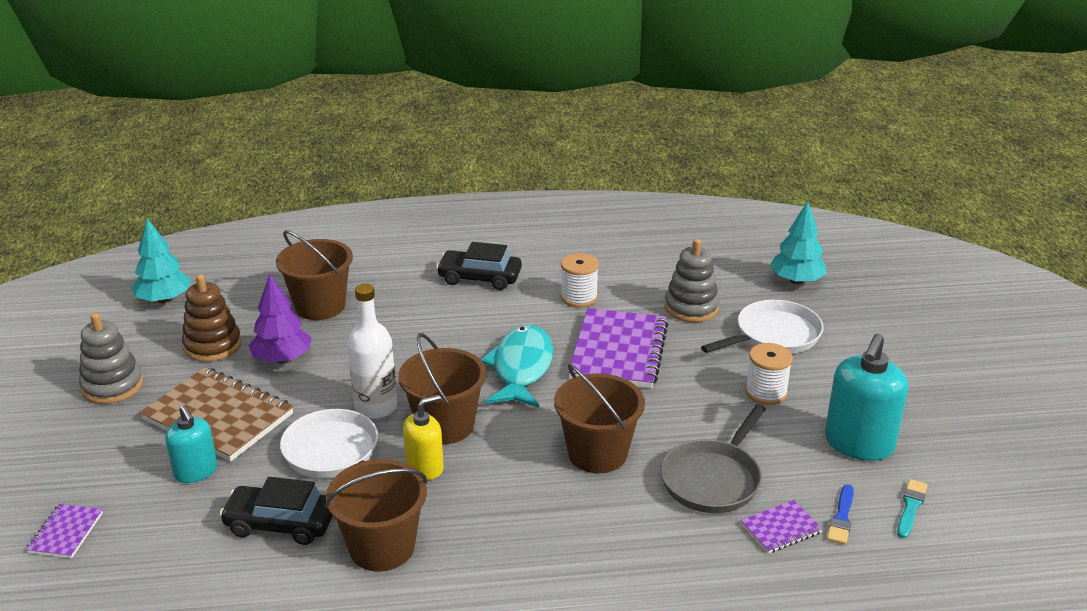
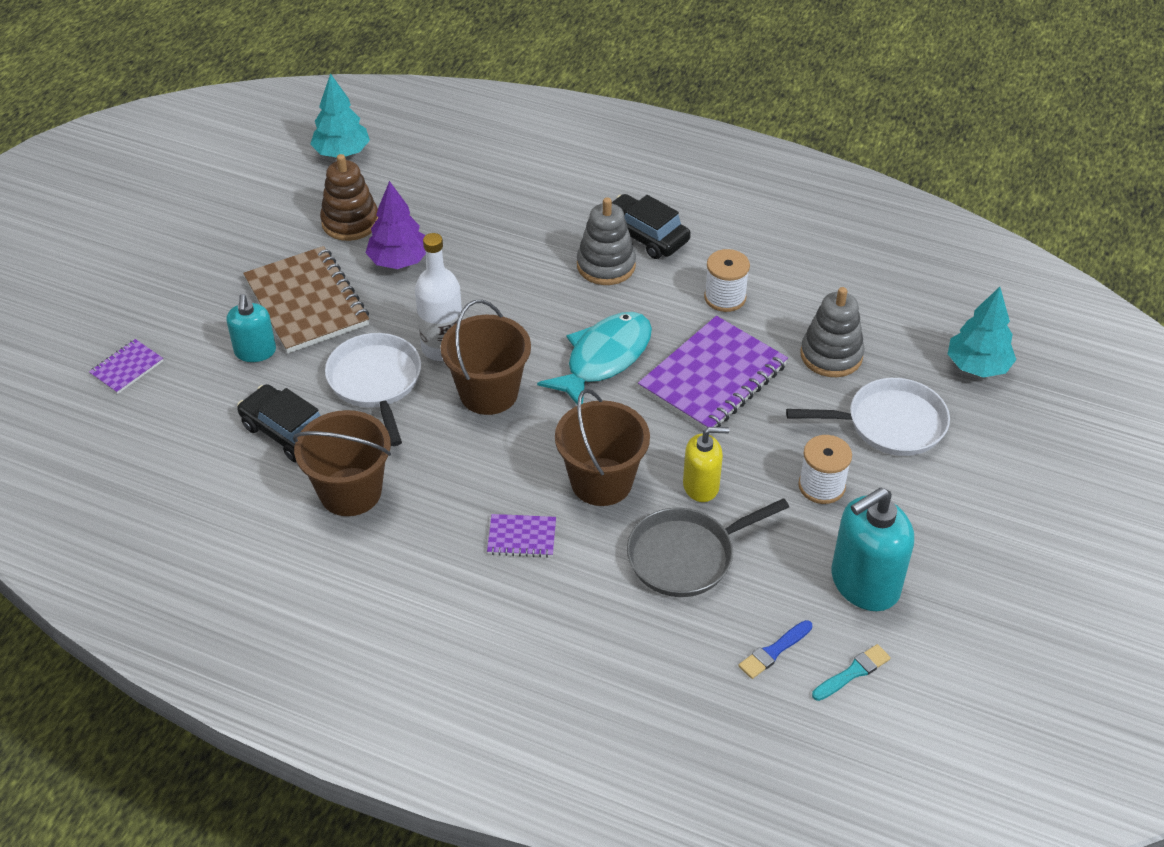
camera: 30 degrees right, 15 degrees up
(112, 386) = (244, 234): grey stacking toy -> grey stacking toy (606, 265)
(320, 306) = (471, 213): brown bucket -> none
(425, 467) = (440, 429): yellow soap dispenser -> yellow soap dispenser (701, 486)
(781, 528) = (706, 635): purple notebook -> purple notebook (522, 537)

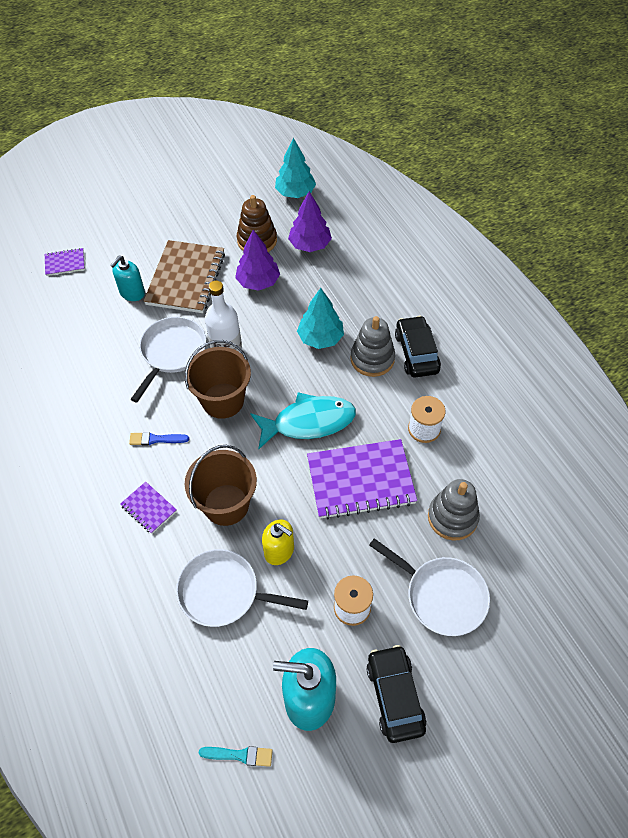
camera: 40 degrees right, 10 degrees up
(287, 432) = (100, 354): black car -> black car (394, 696)
(350, 492) = (93, 413): brown bucket -> none
(418, 195) = (310, 245): none -> purple tree
(686, 556) = (224, 592): grey pan -> white pan
(774, 651) = (208, 699): blue brush -> blue brush (156, 439)
(977, 366) = (547, 597): turquoise tree -> turquoise tree (320, 338)

